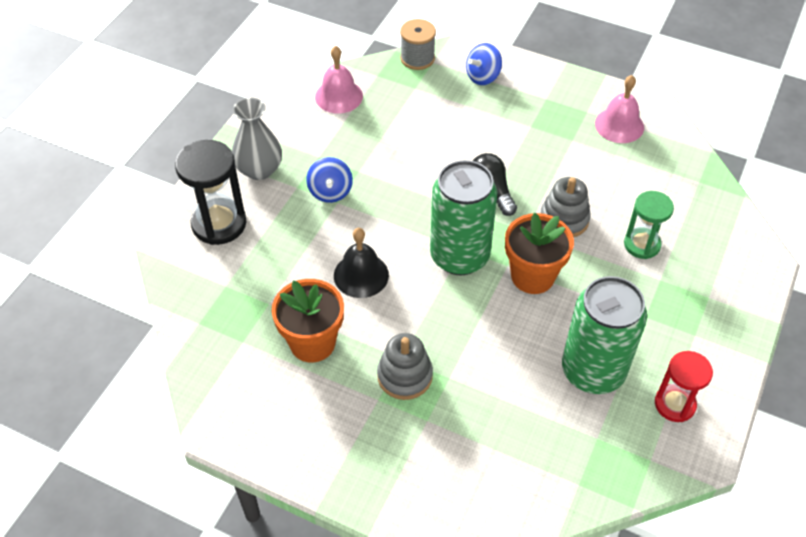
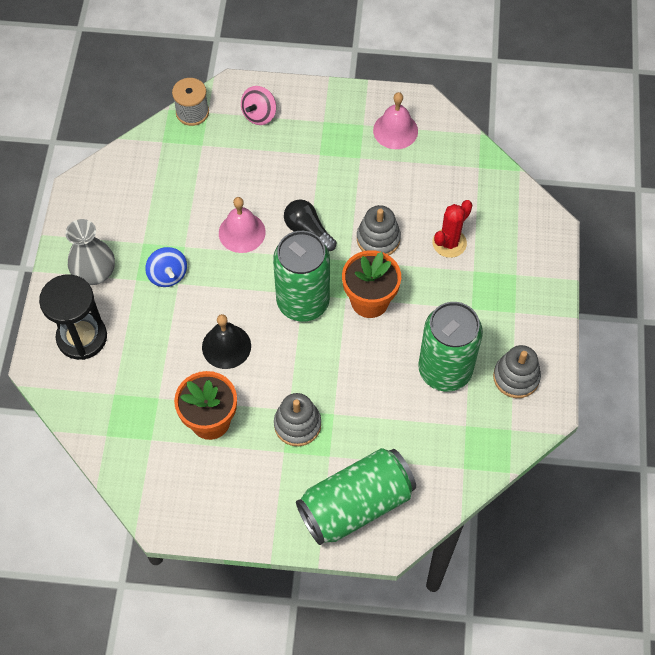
camera: 20 degrees left, 10 degrees up
(339, 96) = (135, 174): pink bell -> pink bell (242, 232)
(437, 483) = (356, 505): none -> green can
(483, 77) = (259, 115): blue spinning top -> pink spinning top
(642, 244) = (449, 243): green hourglass -> red cactus
(674, 404) = (516, 377): red hourglass -> grey stacking toy

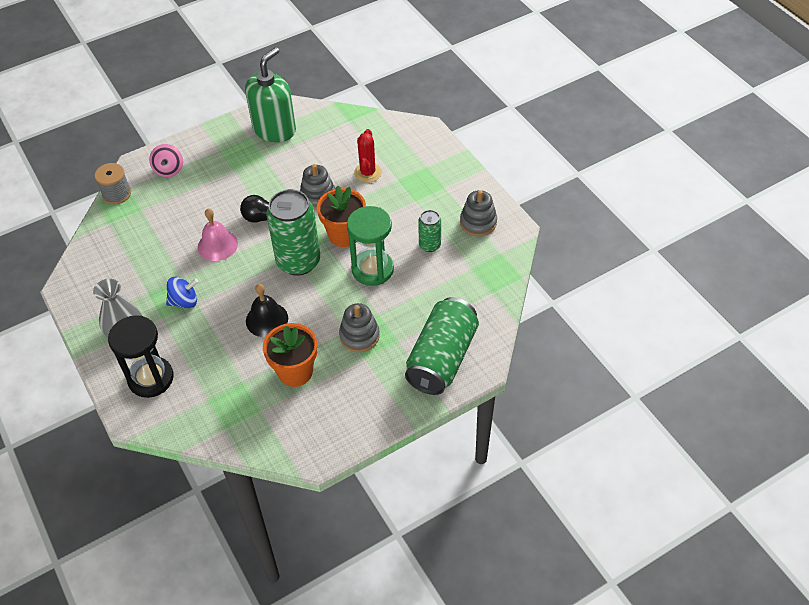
camera: 35 degrees left, 10 degrees down
(168, 275) = (184, 301): blue spinning top -> blue spinning top turned 45 degrees counterclockwise
(366, 359) = (372, 269): none -> green hourglass
(395, 130) = (274, 129): pink bell -> green soap dispenser
(445, 370) = (429, 245): green can -> green can, size x0.50

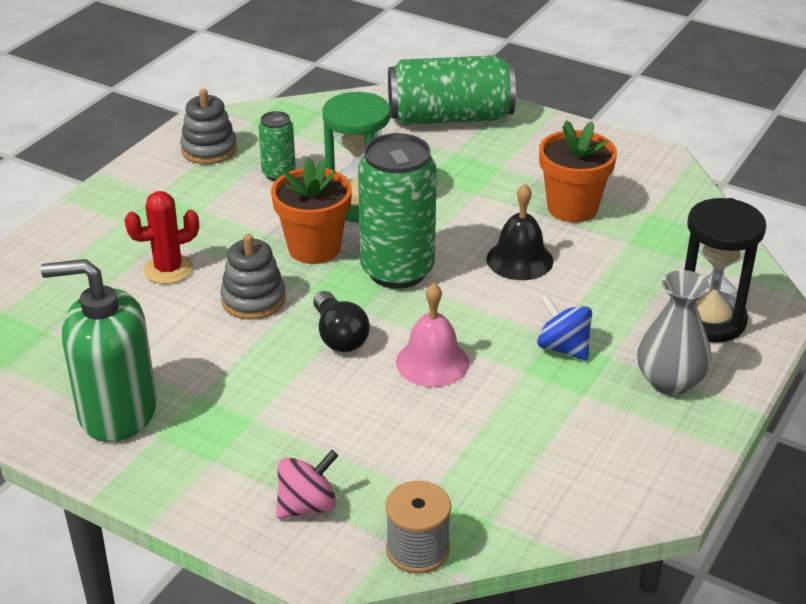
camera: 120 degrees left, 15 degrees down
(359, 336) = (473, 180): grey stacking toy -> none

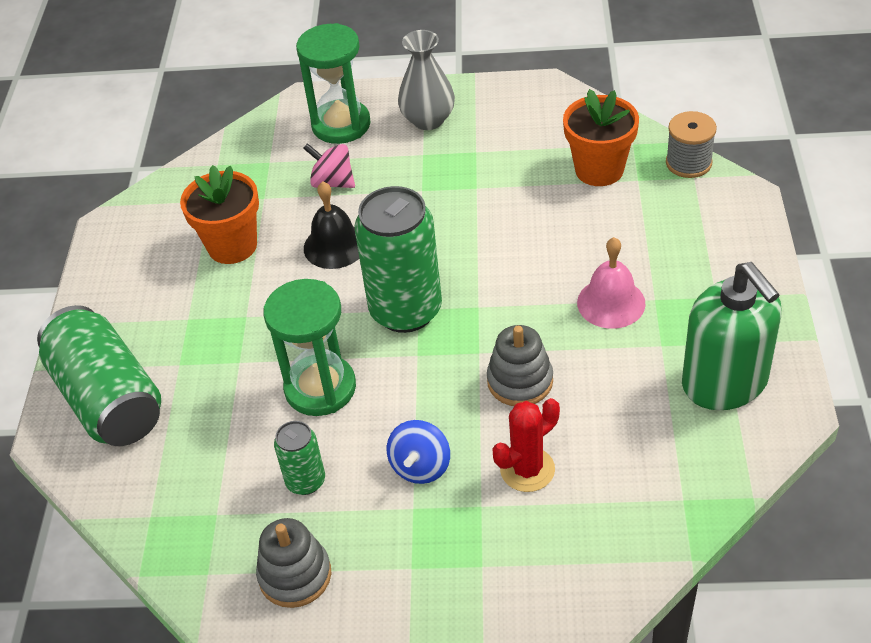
camera: 115 degrees left, 10 degrees up
(168, 269) = (527, 469): red cactus -> red cactus turned 75 degrees counterclockwise
(307, 506) = (705, 227): pink spinning top -> pink spinning top (332, 182)
(314, 248) = (414, 382): orange flower pot -> orange flower pot (599, 170)
(339, 336) = (521, 302): black light bulb -> none
(432, 362) = (506, 236): pink bell -> pink bell (611, 303)
(563, 348) = (432, 179): blue spinning top -> blue spinning top (420, 466)
(709, 320) = (341, 125): black hourglass -> green hourglass

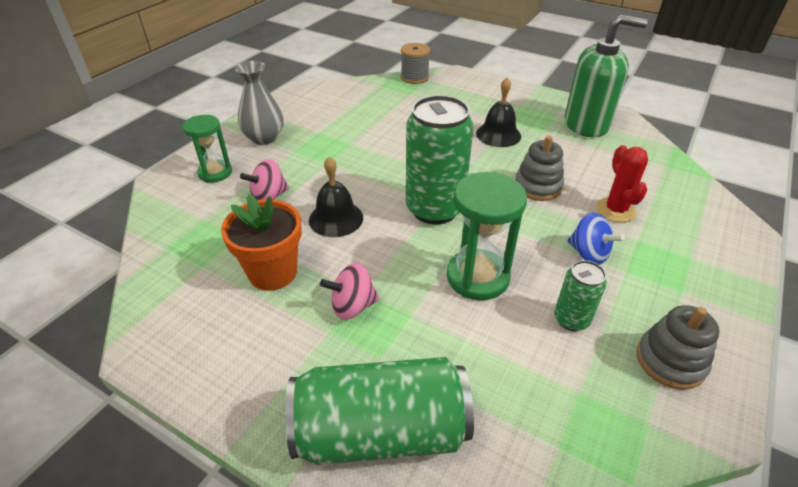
camera: 65 degrees left, 5 degrees down
(225, 318) = (352, 306): none -> pink spinning top
(341, 125) = (215, 173): green hourglass -> green hourglass, size x0.66
(599, 170) = (388, 101): orange flower pot -> none
(611, 303) = (498, 134): pink bell -> black bell

